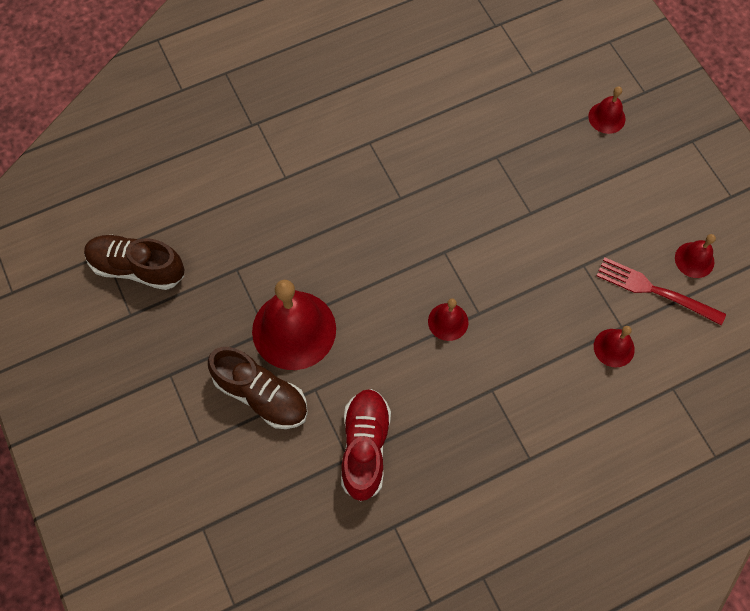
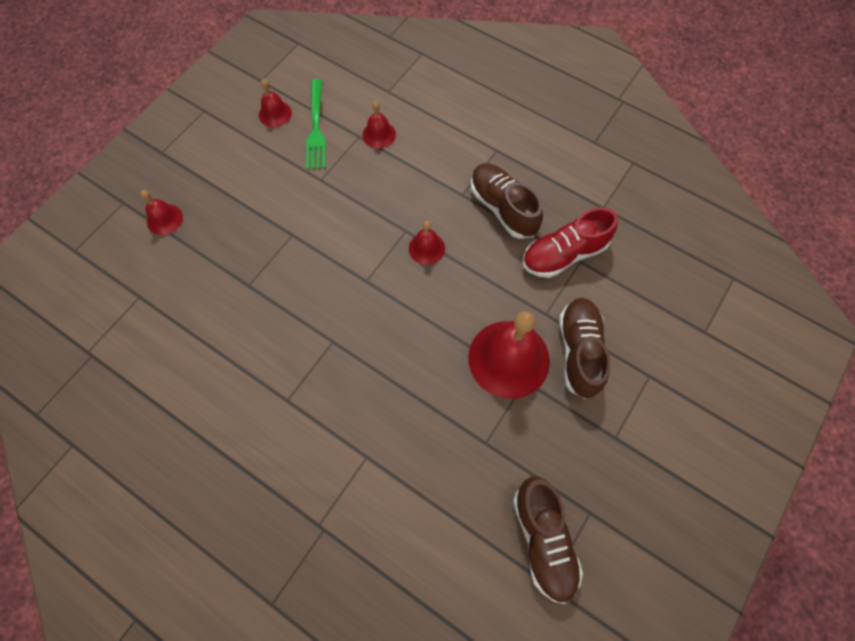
camera: 120 degrees left, 0 degrees up
(452, 420) = (503, 208): none -> brown shoe
(655, 290) = (316, 127): red fork -> green fork

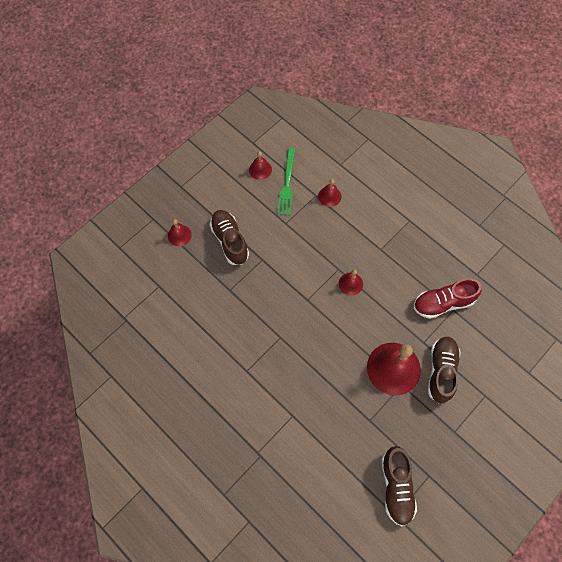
camera: 10 degrees right, 0 degrees up
(503, 208) = (407, 263): brown shoe -> brown shoe (230, 241)

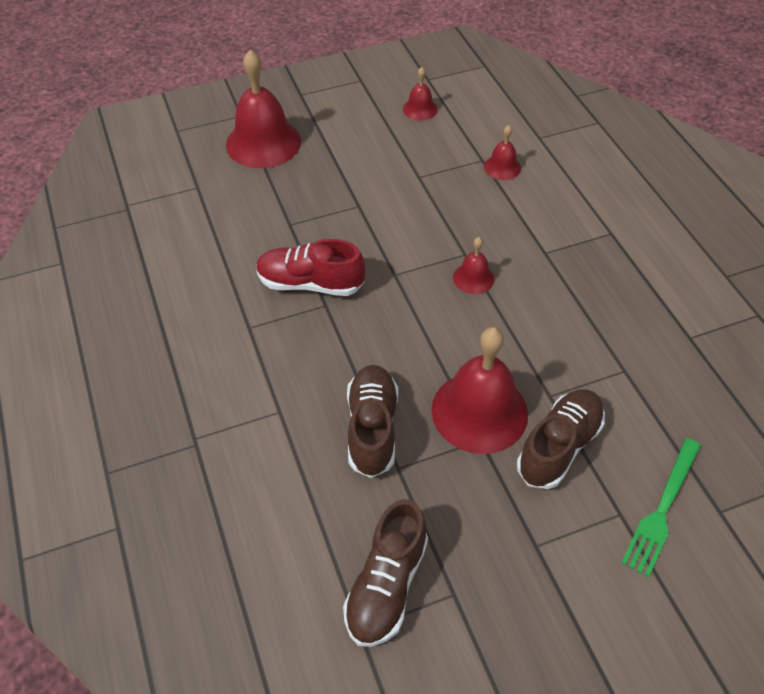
camera: 25 degrees right, 15 degrees down
(179, 235) = (263, 143): red bell -> red bell, size x2.07
(230, 241) = (327, 171): brown shoe -> brown shoe (372, 428)
(287, 184) = (448, 135): green fork -> green fork (661, 509)
(443, 303) = (611, 355): red shoe -> red shoe (310, 283)

